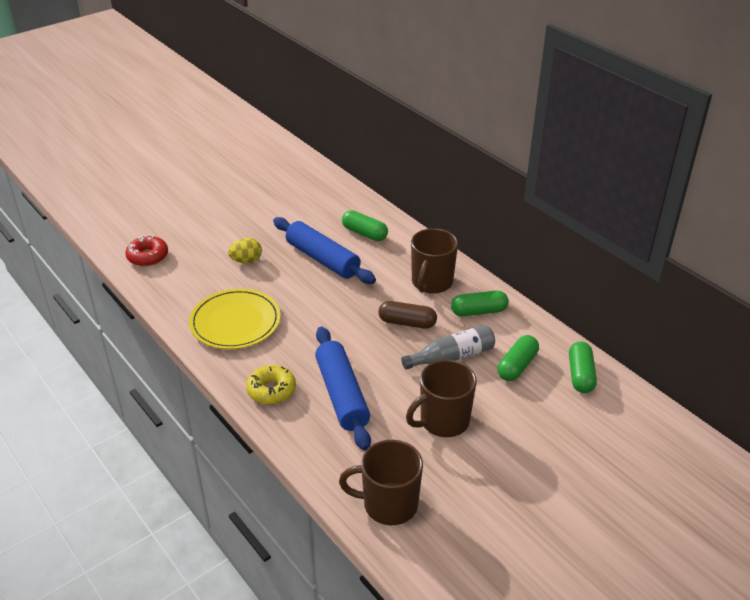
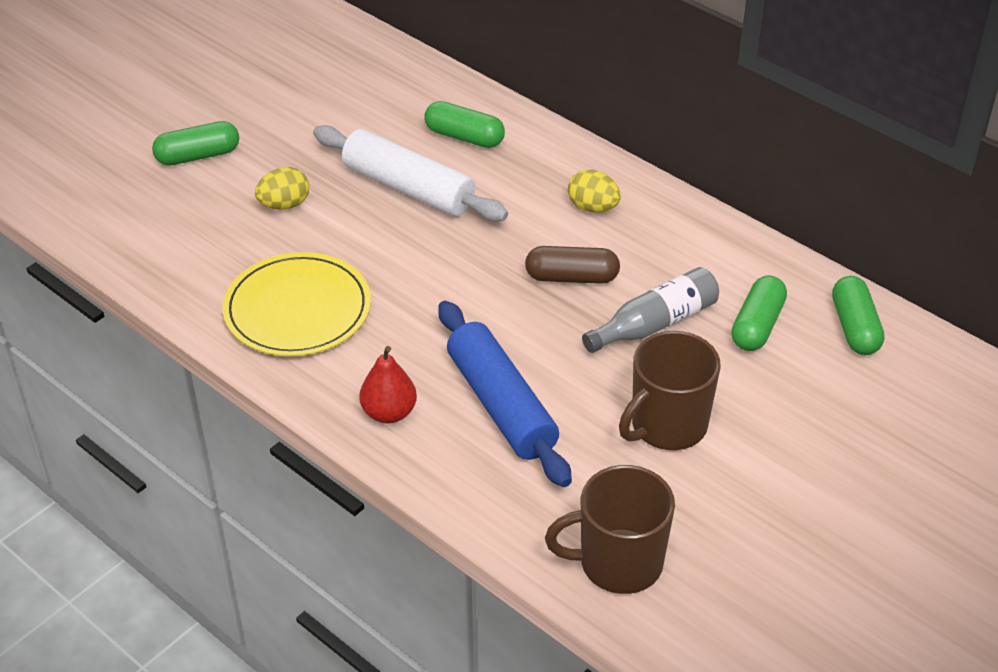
camera: 10 degrees left, 5 degrees up
(148, 256) = (117, 216): red donut -> none
(271, 390) = (389, 413): yellow donut -> red pear
(322, 259) = (408, 188): blue rolling pin -> white rolling pin
(431, 283) = (593, 207): brown mug -> yellow egg
(478, 311) = (678, 246): green capsule -> green capsule (198, 156)

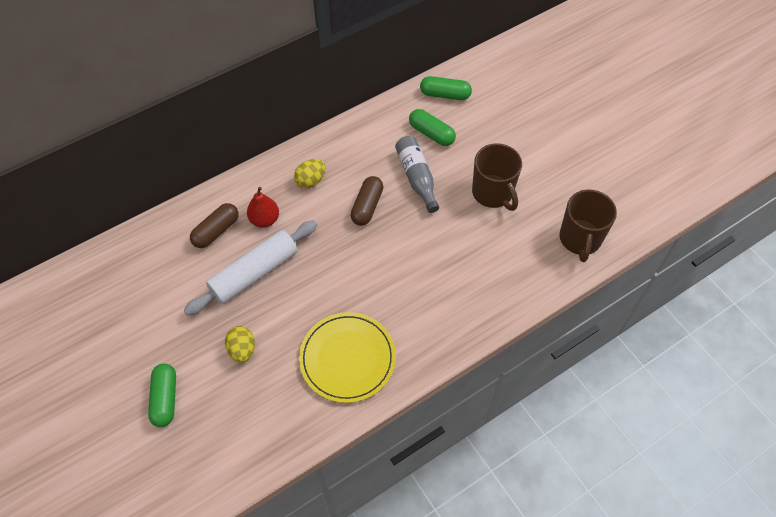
camera: 75 degrees left, 15 degrees up
(389, 413) = (450, 323): red pear -> red pear (264, 219)
(464, 137) = (216, 231): green capsule -> brown capsule
(501, 405) = (459, 265): blue rolling pin -> none

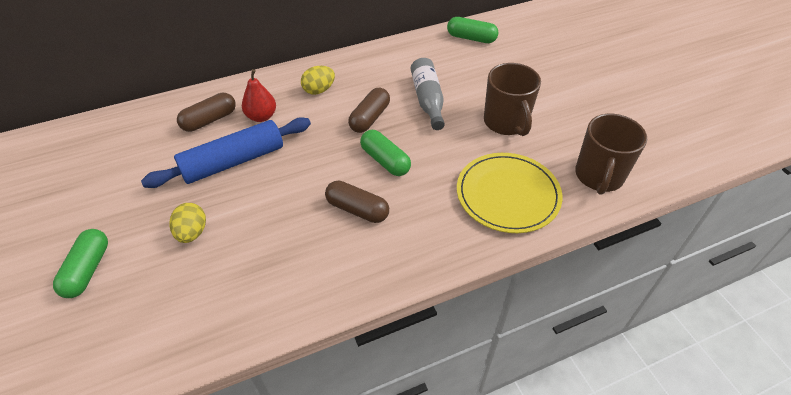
camera: 10 degrees right, 10 degrees down
(254, 273) = (233, 161): white rolling pin -> blue rolling pin
(347, 358) = (306, 259): yellow plate -> yellow plate (507, 195)
(379, 305) = (357, 209): none -> brown capsule
(431, 133) = (451, 66): green capsule -> green capsule (385, 161)

